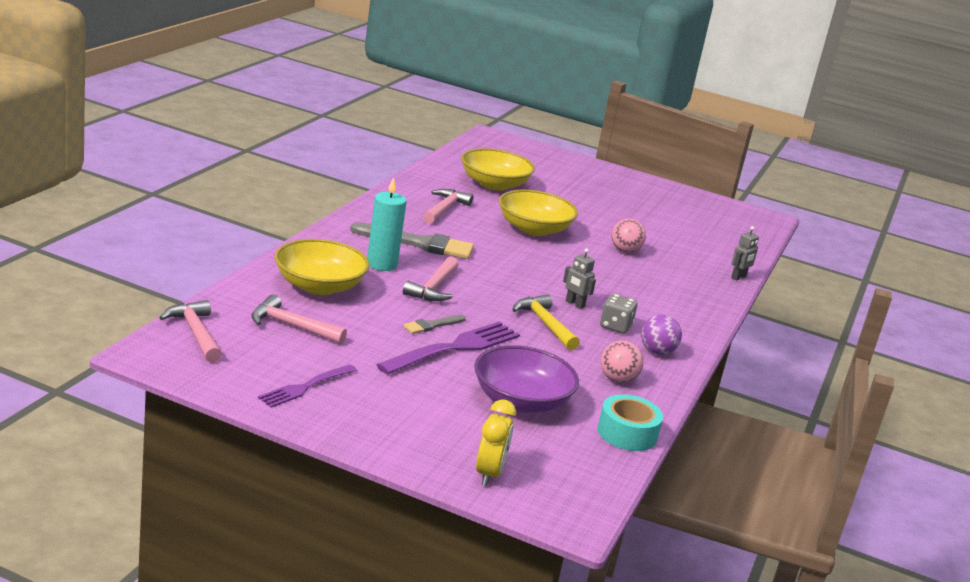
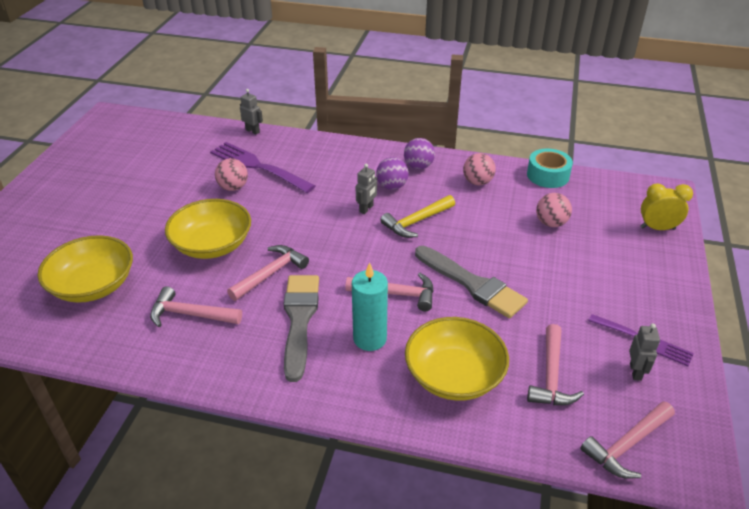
camera: 95 degrees left, 15 degrees up
(269, 367) = (635, 372): none -> grey robot
(432, 325) = (472, 284): grey brush -> grey brush, size x2.00
(454, 348) = (502, 266): purple fork -> purple fork (259, 167)
(484, 244) = (270, 274): none -> pink hammer
(521, 401) = (551, 223): purple bowl -> pink ball
(615, 326) = (392, 186): grey dice -> purple ball

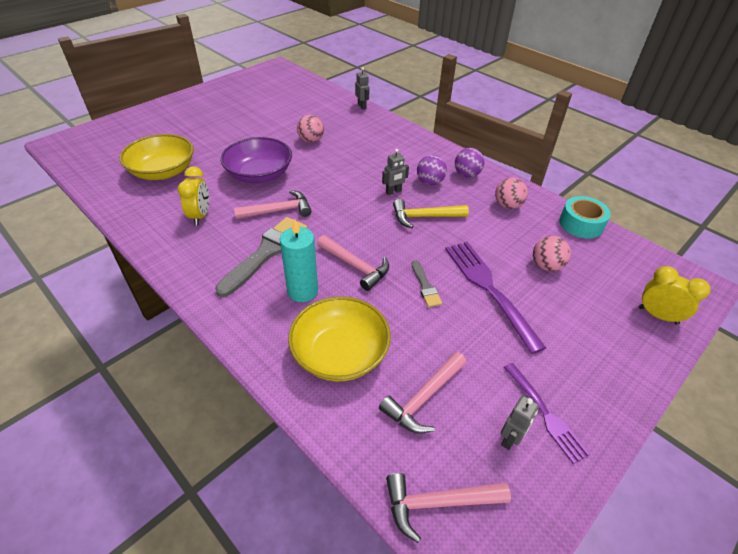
camera: 30 degrees right, 5 degrees up
(190, 314) = (200, 216): pink hammer -> yellow clock
(212, 245) = (259, 174): yellow bowl -> purple bowl
(259, 167) = (342, 132): purple fork -> purple fork (489, 289)
(472, 284) = (425, 286): grey brush -> grey brush, size x0.50

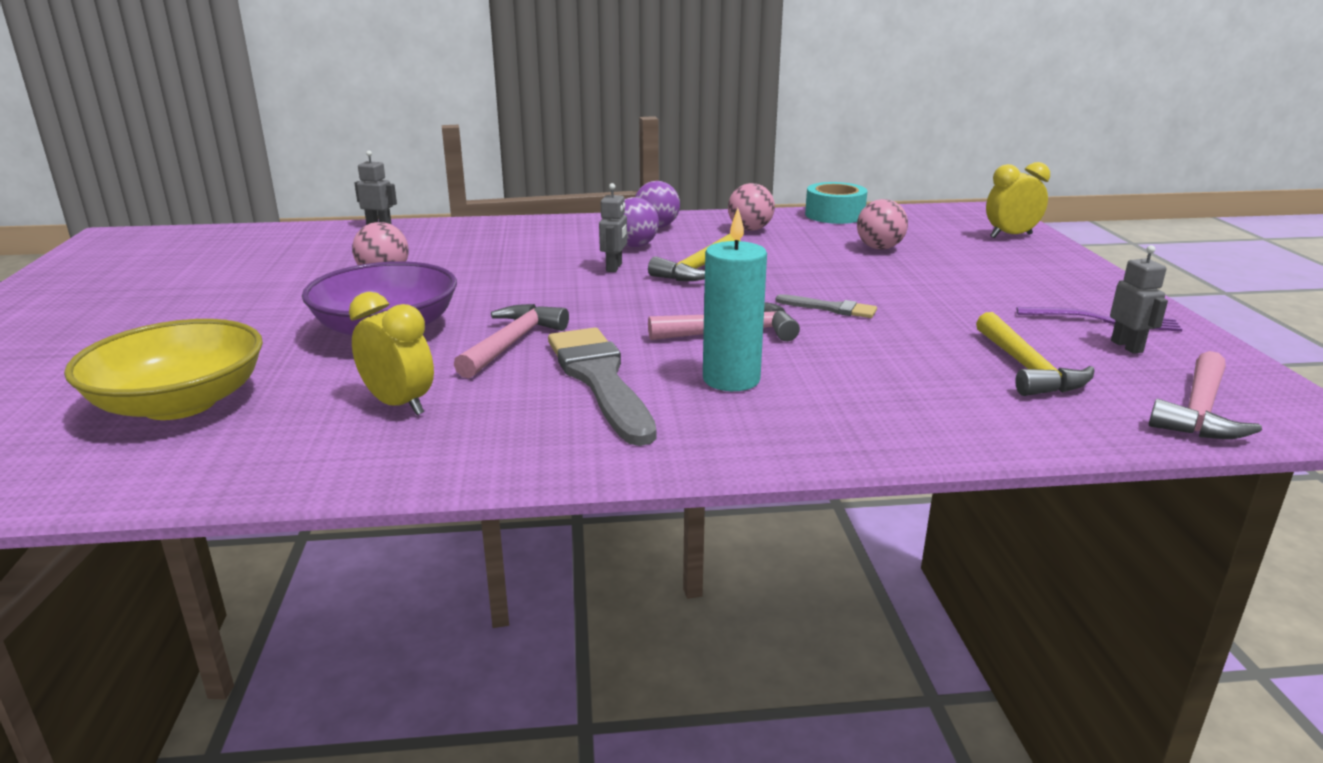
camera: 50 degrees left, 20 degrees down
(340, 353) = (894, 392): yellow bowl -> none
(423, 398) = (1026, 368): pink hammer -> yellow hammer
(489, 289) = (882, 282): purple fork -> none

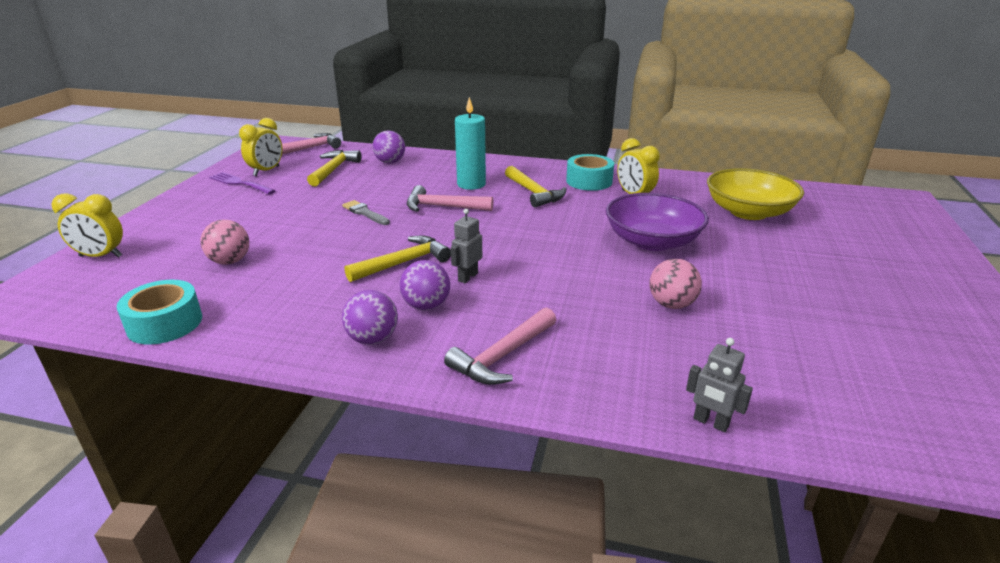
camera: 160 degrees left, 5 degrees up
(496, 426) = (589, 181): none -> turquoise tape
(512, 343) = (572, 219): pink hammer -> pink hammer (502, 356)
(600, 380) = (534, 193): grey brush -> yellow hammer
(750, 229) = (288, 312): pink ball -> none
(961, 405) = (390, 162): none -> purple ball
(1127, 346) = (266, 171): grey robot -> yellow clock

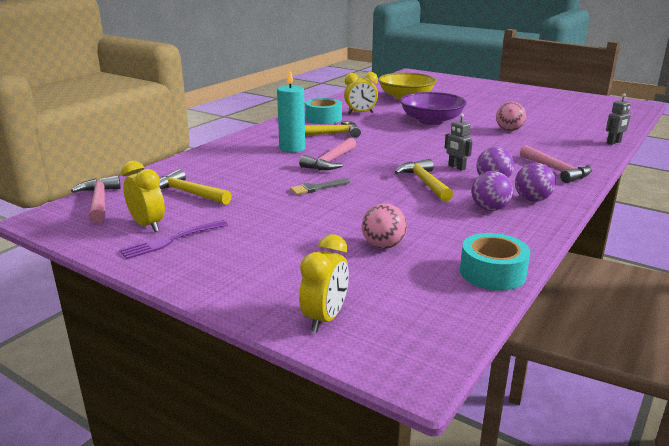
camera: 70 degrees left, 5 degrees down
(390, 162) = (200, 169): purple ball -> purple ball (489, 209)

